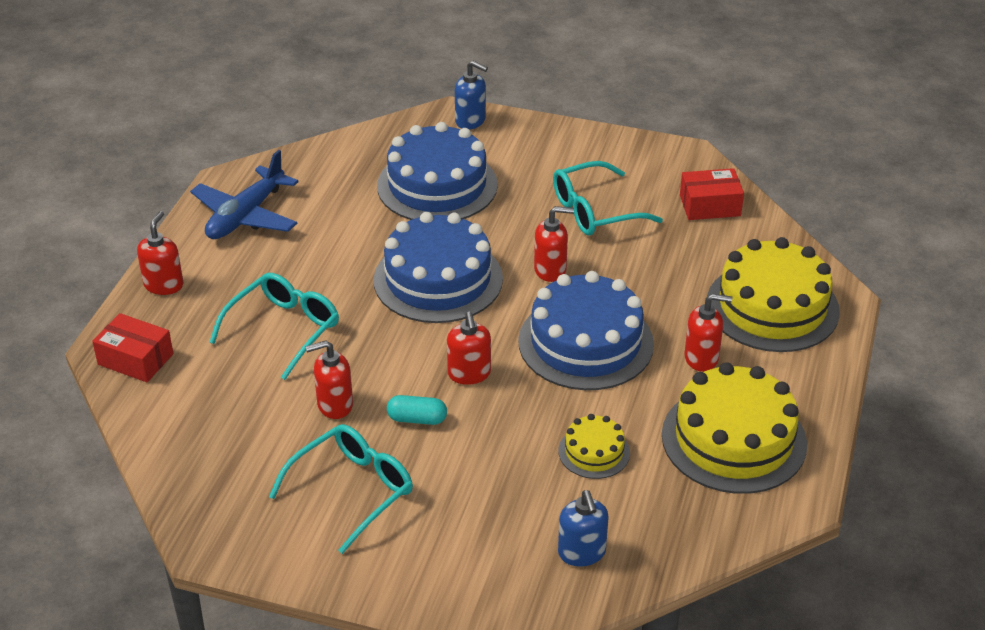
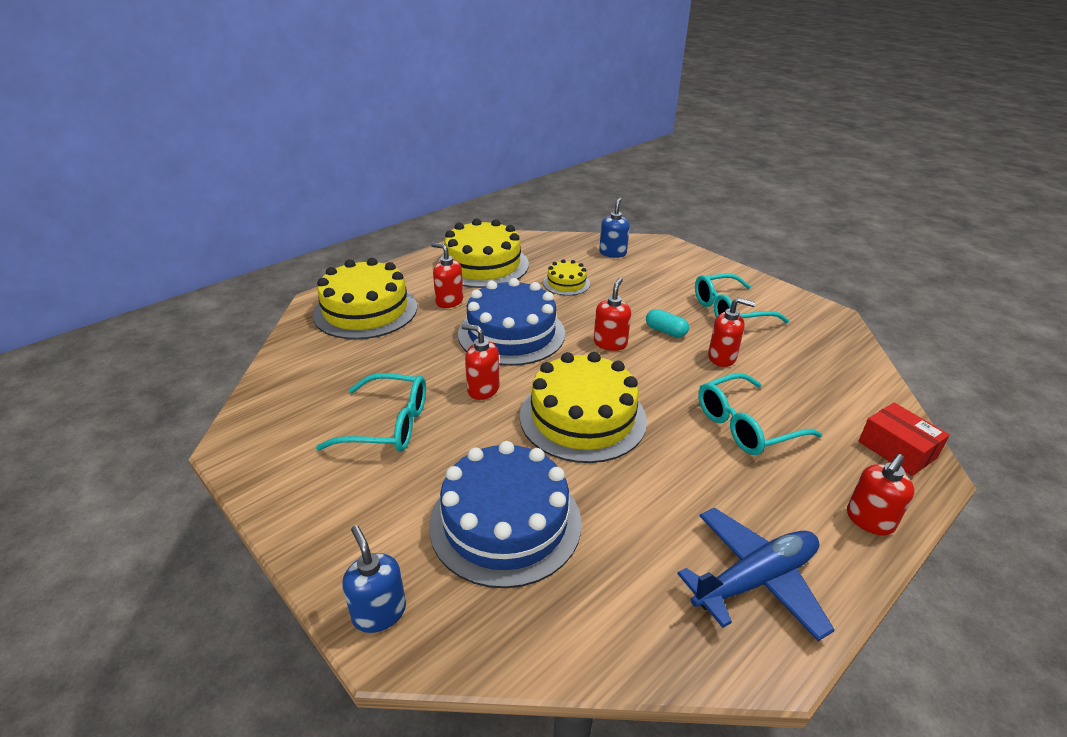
camera: 150 degrees left, 5 degrees down
(438, 279) = (582, 417): blue cake -> yellow cake
(710, 205) = (294, 390): red box -> none

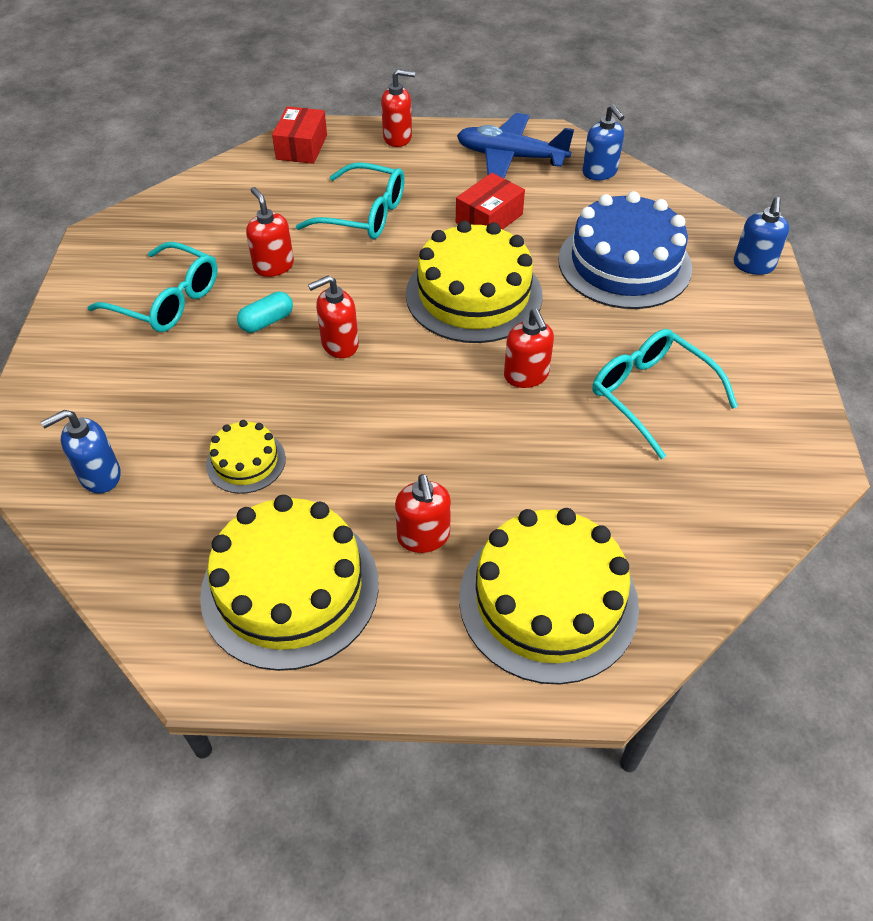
camera: 135 degrees left, 15 degrees up
(511, 333) = (416, 426): blue cake -> none
(653, 634) = (599, 172): none -> blue soap dispenser
(664, 488) = (489, 218): none -> red box
(665, 331) = (267, 321): turquoise capsule -> turquoise capsule turned 60 degrees clockwise

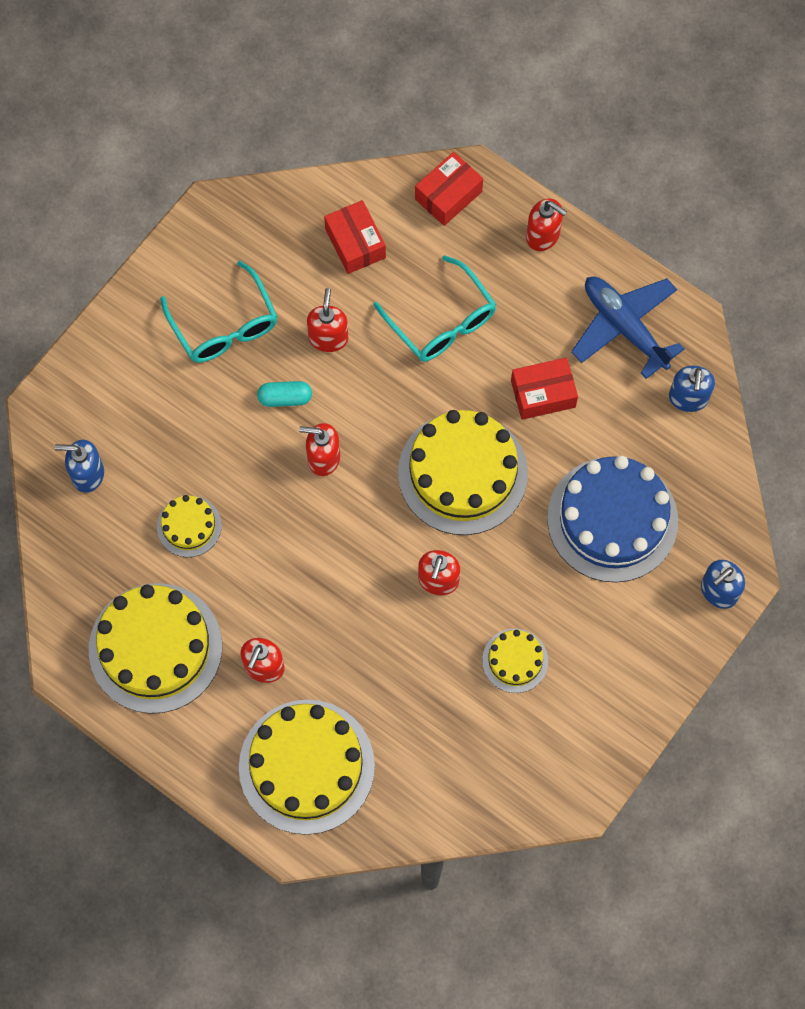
camera: 35 degrees right, 20 degrees up
(247, 202) = (355, 243): none -> red box
(652, 396) = (515, 660): turquoise glasses -> yellow cake

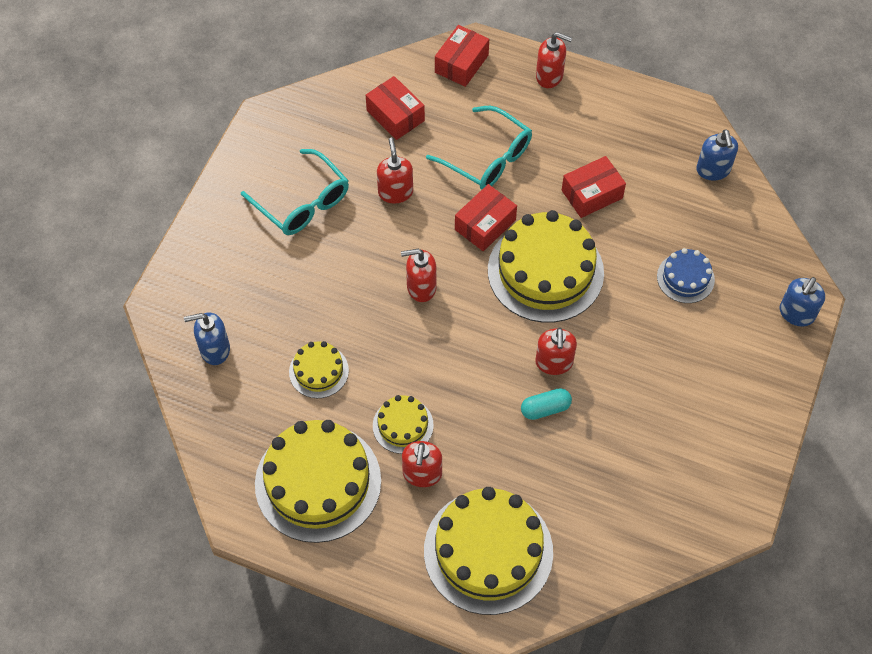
camera: 15 degrees left, 10 degrees down
(285, 398) = (372, 247): turquoise capsule -> turquoise capsule (545, 408)
(414, 401) = (485, 225): none -> red box
(515, 660) = (643, 413): yellow cake -> yellow cake (403, 425)
(612, 519) = (685, 278): blue cake -> blue cake, size x0.49
(624, 327) = (641, 129): blue plane -> none

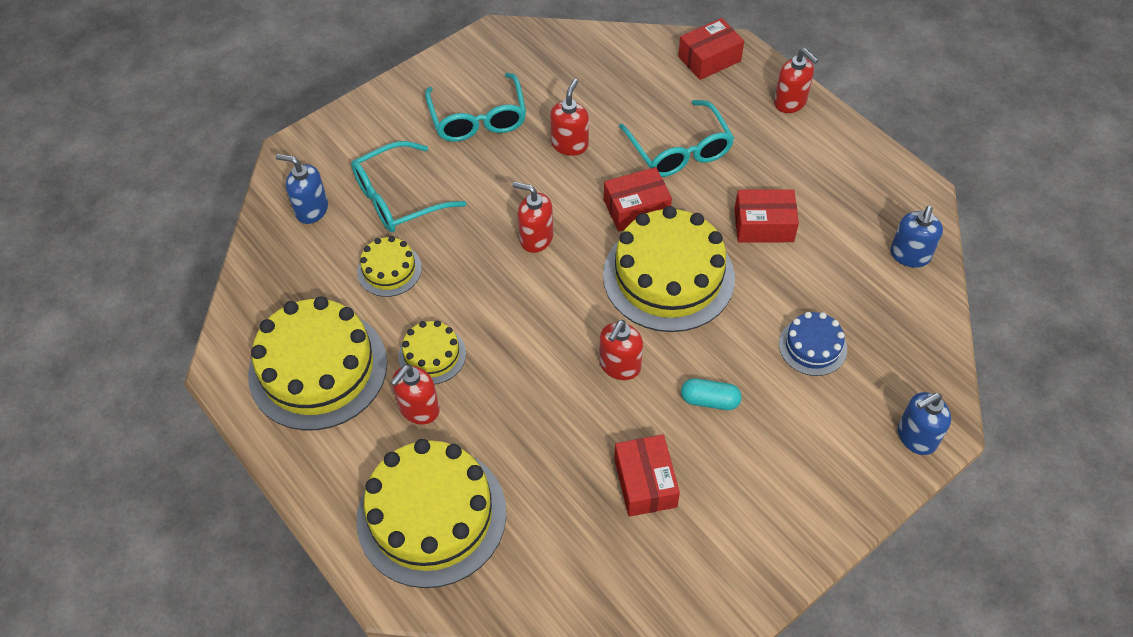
camera: 30 degrees right, 5 degrees down
(283, 304) = (399, 197): none -> turquoise glasses
(395, 115) = (615, 79): red box -> red box (645, 482)
(545, 408) = (581, 405): turquoise capsule -> turquoise capsule (709, 400)

